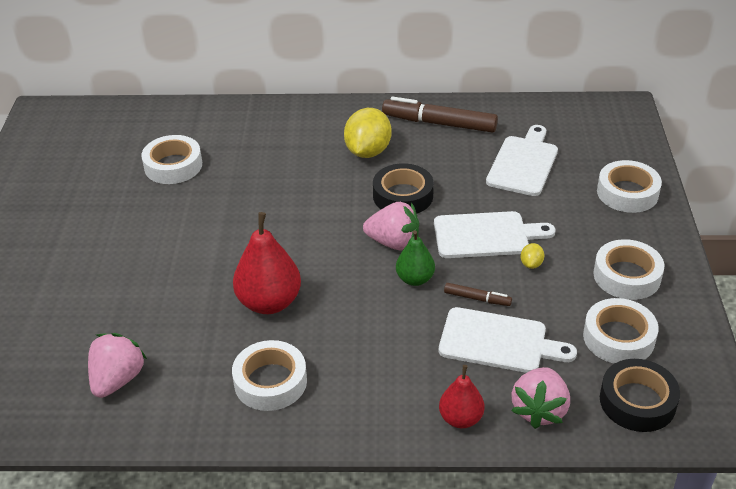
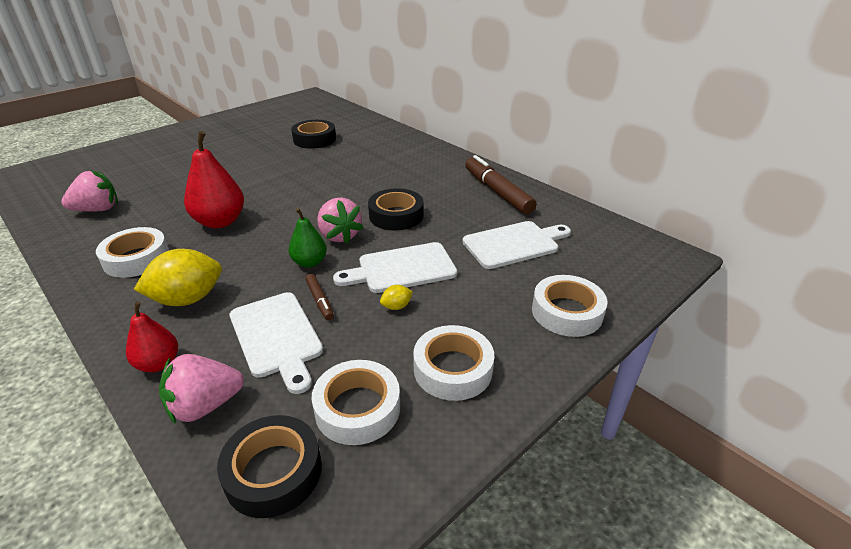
camera: 45 degrees right, 5 degrees down
(173, 166) = (314, 139): white tape -> black tape
(368, 151) = (422, 183): yellow lemon -> yellow lemon (187, 299)
(486, 235) = (402, 268): white cutting board -> white cutting board turned 120 degrees clockwise

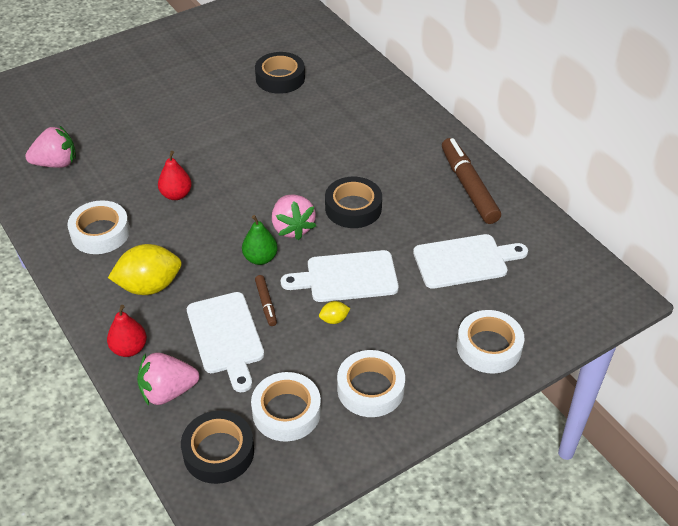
camera: 10 degrees right, 10 degrees up
(220, 222) = (176, 195): red pear -> red pear, size x0.60

